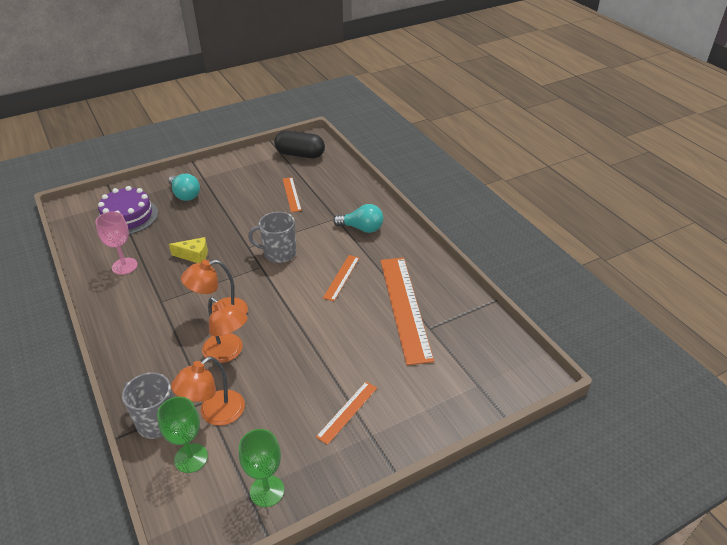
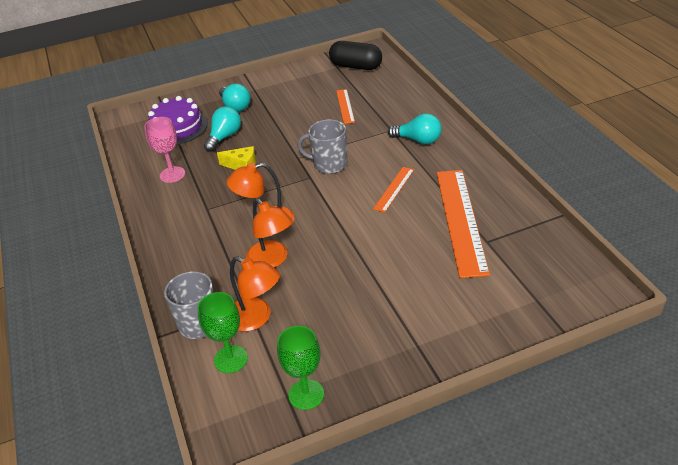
camera: 10 degrees right, 0 degrees up
(175, 226) = (224, 137): none -> turquoise light bulb
(214, 414) = (256, 318): orange lamp -> orange lamp turned 105 degrees counterclockwise
(347, 412) = (393, 322): orange ruler -> none

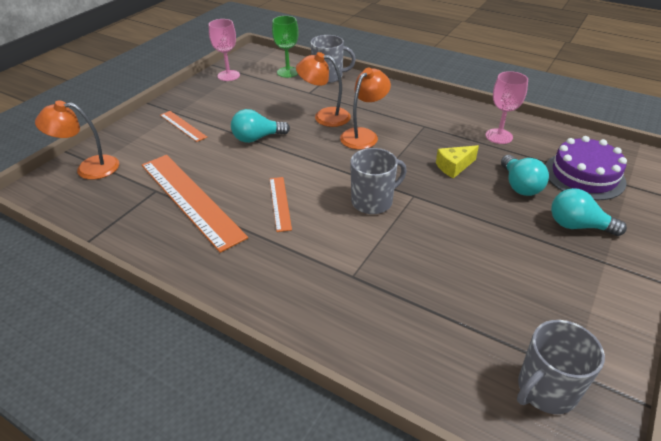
camera: 140 degrees right, 0 degrees up
(256, 318) = (295, 89): orange lamp -> orange lamp (89, 168)
(306, 394) = (228, 75): green goblet -> pink goblet
(345, 106) = (453, 289): orange ruler -> orange ruler (183, 126)
(356, 66) = (546, 389): black capsule -> grey mug
(418, 140) = (303, 274): turquoise light bulb -> turquoise light bulb (257, 138)

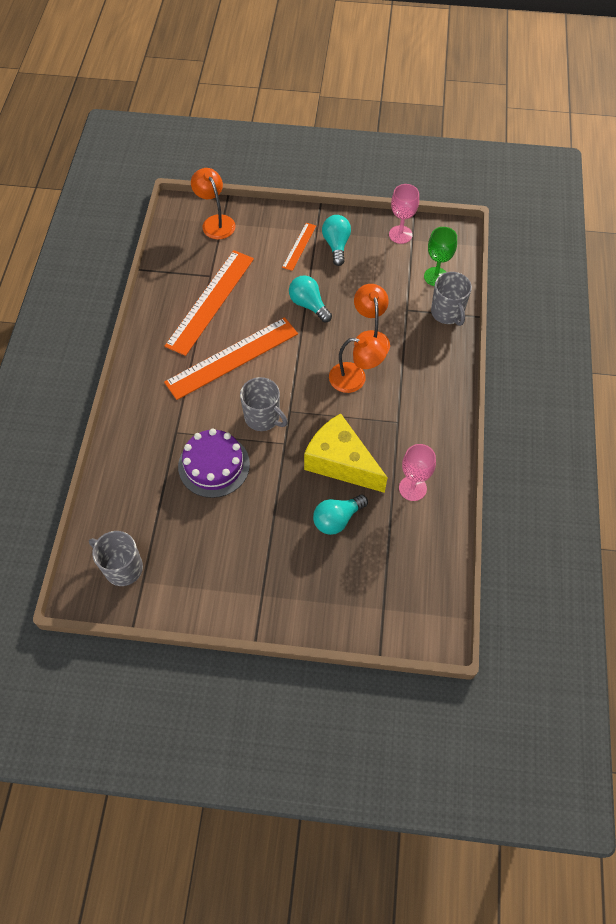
camera: 65 degrees right, 20 degrees up
(280, 203) = (232, 358): orange ruler -> orange ruler, size x2.06
(454, 167) = (341, 462): yellow cheese -> yellow cheese, size x2.07
(577, 226) = (300, 571): turquoise light bulb -> turquoise light bulb (336, 245)
(584, 175) = (380, 570): purple cake -> purple cake (214, 465)

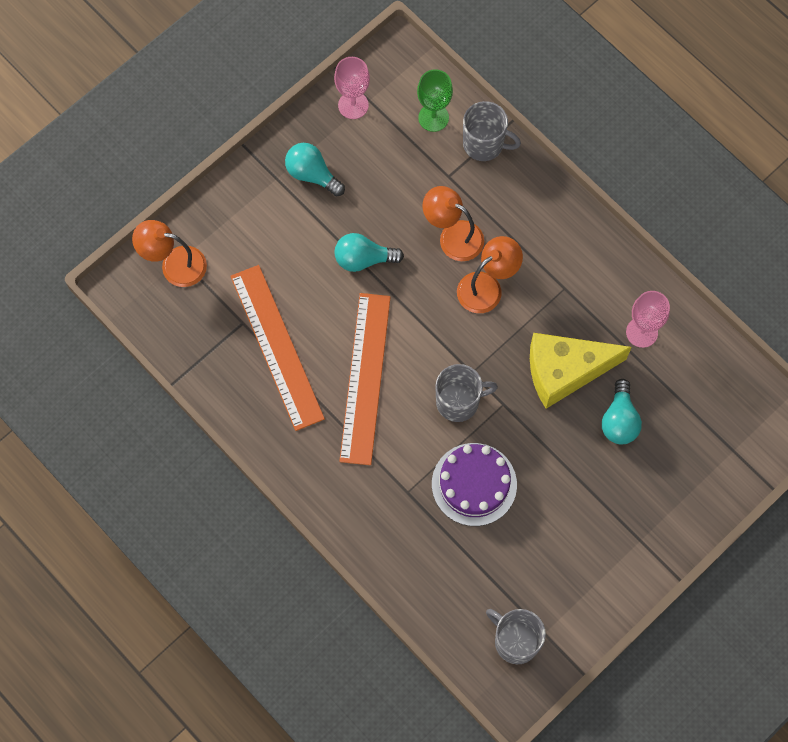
camera: 50 degrees left, 10 degrees up
(122, 567) = (515, 641): grey mug -> grey mug turned 60 degrees clockwise
(299, 246) = (281, 210): orange ruler -> none

